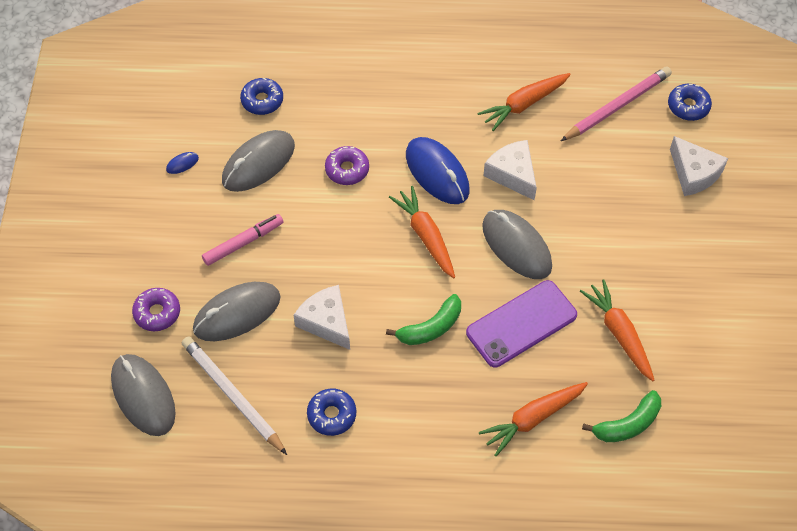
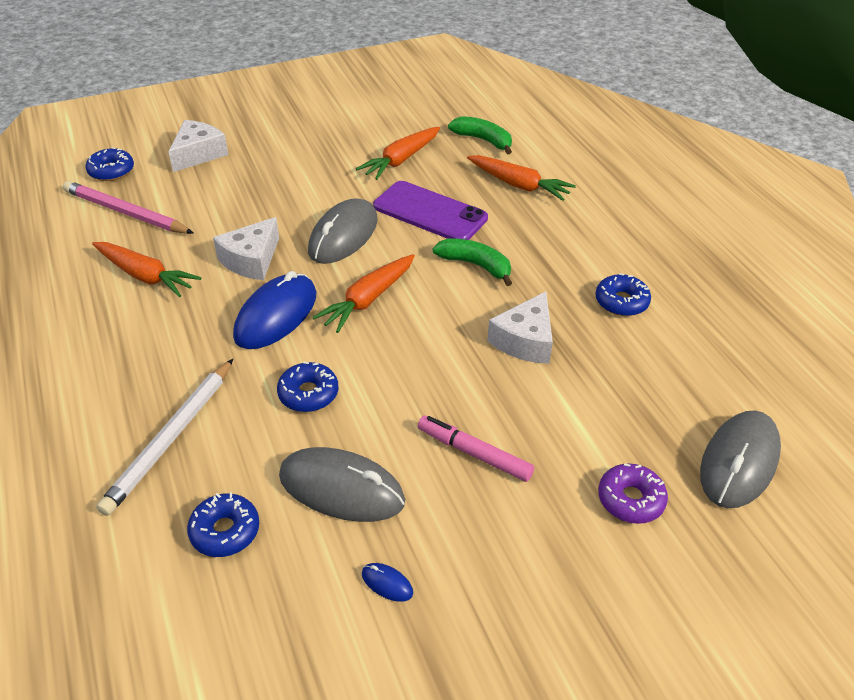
camera: 115 degrees left, 15 degrees down
(232, 395) = (668, 383): white pencil -> white pencil (171, 438)
(237, 313) = (571, 420): grey mouse -> none
(347, 169) = (308, 393): purple donut -> blue donut

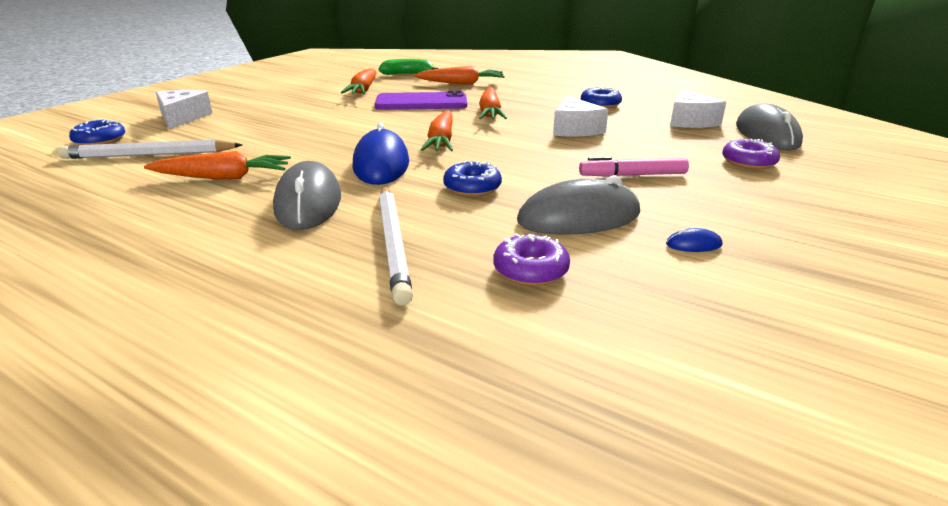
camera: 35 degrees left, 15 degrees down
(125, 212) = (149, 155): pink pencil -> white pencil
(225, 531) = (530, 270): blue donut -> purple donut
(251, 260) = (315, 148): white cheese -> white cheese (690, 121)
(343, 236) = (374, 123): grey mouse -> grey mouse (308, 202)
(475, 265) = (490, 113): green banana -> orange carrot

